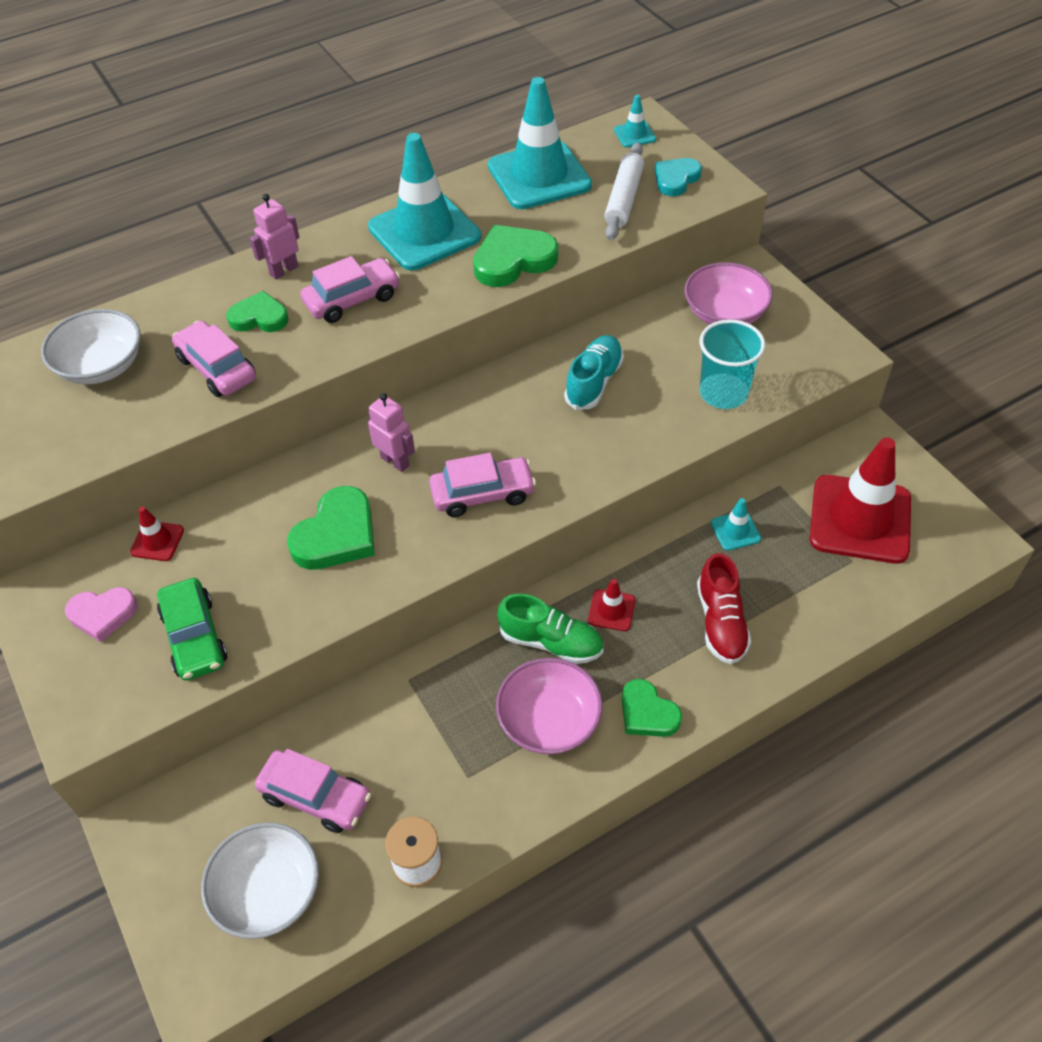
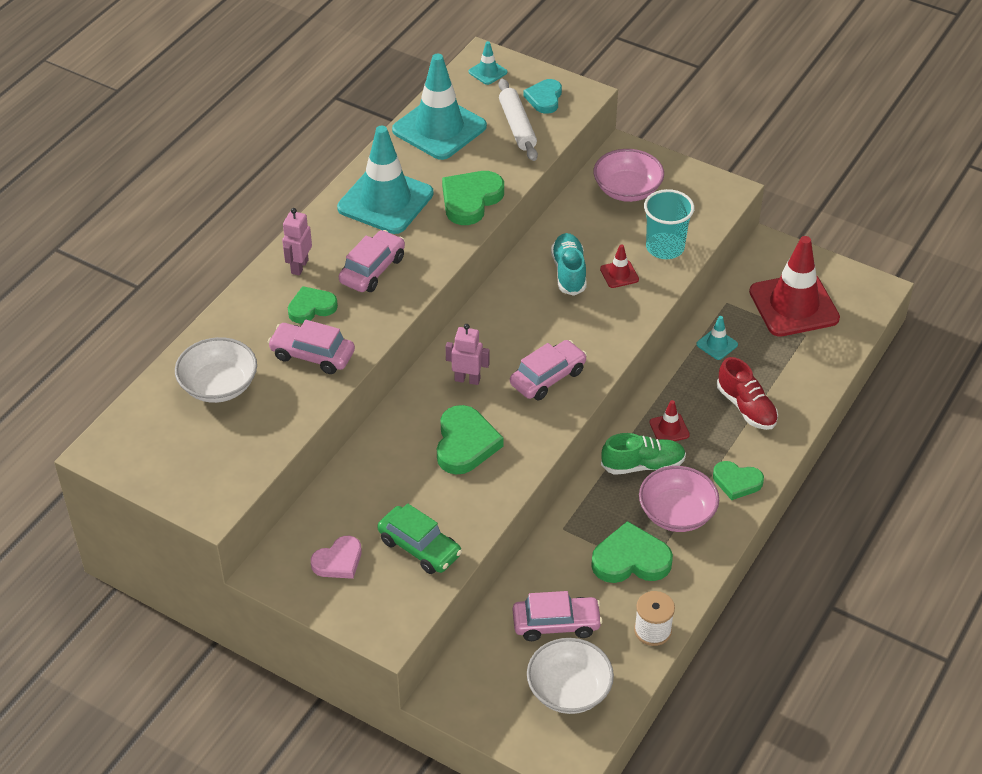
camera: 30 degrees left, 5 degrees down
(157, 541) = (335, 499): red traffic cone -> red traffic cone (619, 274)
(456, 755) = (631, 559): none -> green heart

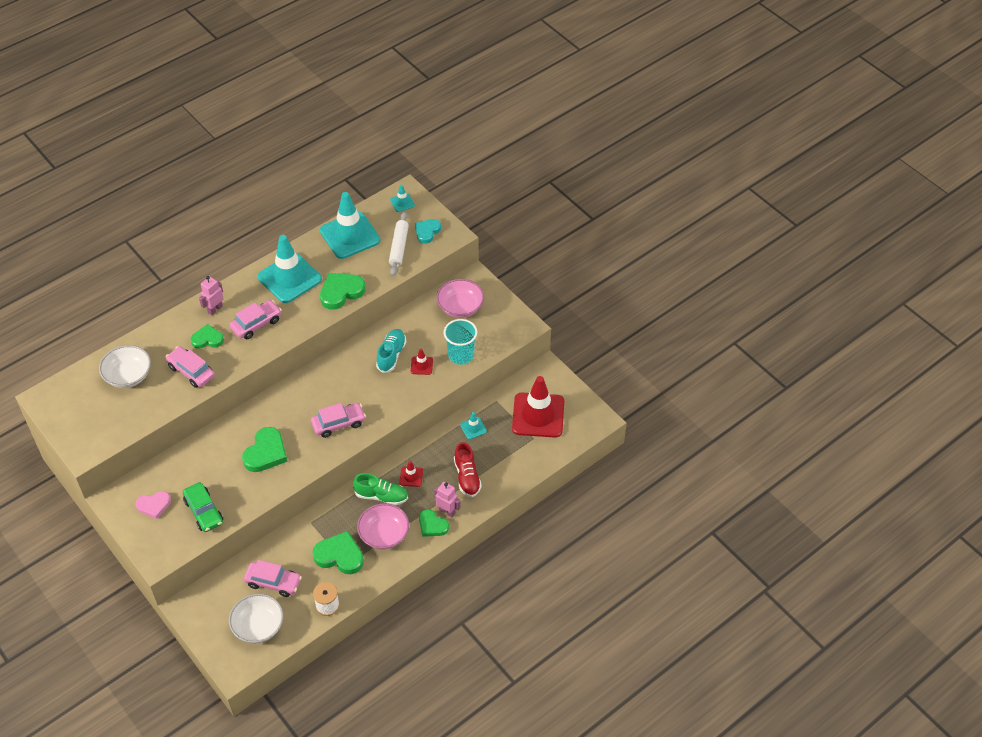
camera: 20 degrees right, 5 degrees up
(467, 379) = (290, 410): pink robot -> pink robot (447, 511)

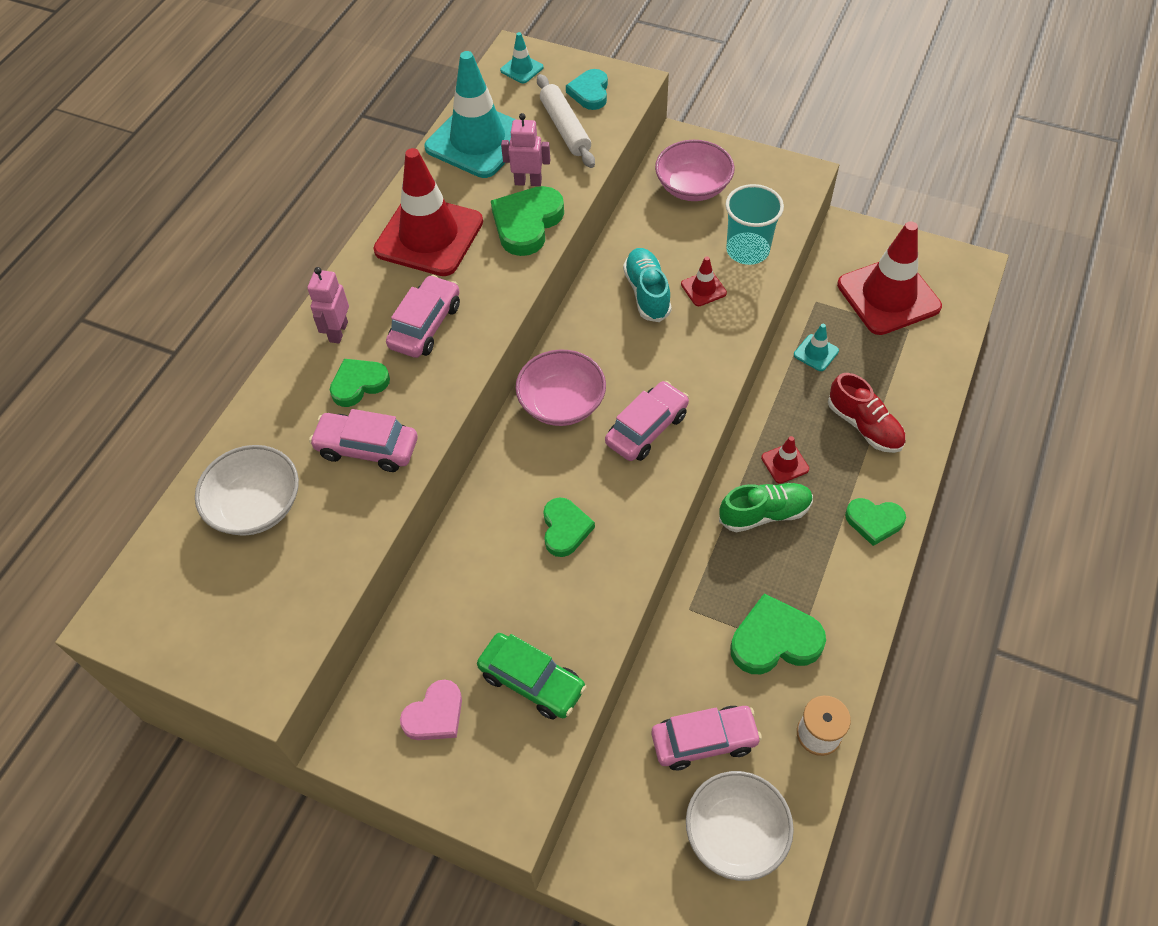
camera: 25 degrees left, 5 degrees up
(266, 453) = (565, 529): green heart -> green heart, size x0.65
(289, 278) = (429, 236): turquoise traffic cone -> red traffic cone
(384, 534) = (815, 571): pink bowl -> pink bowl (562, 403)
(447, 511) = (878, 490): pink robot -> pink robot (528, 182)

